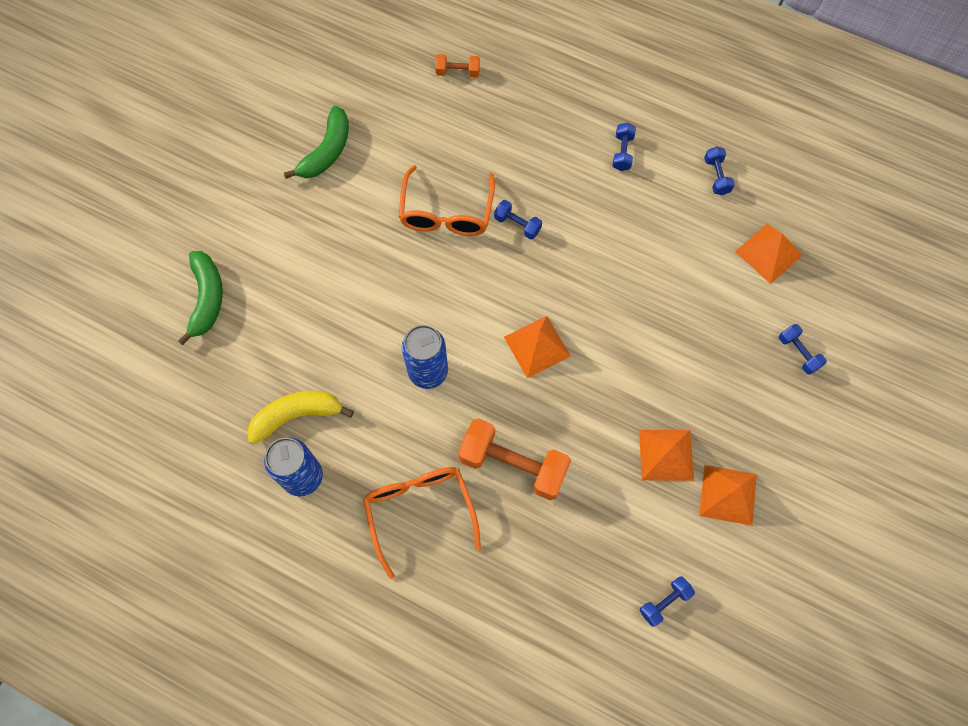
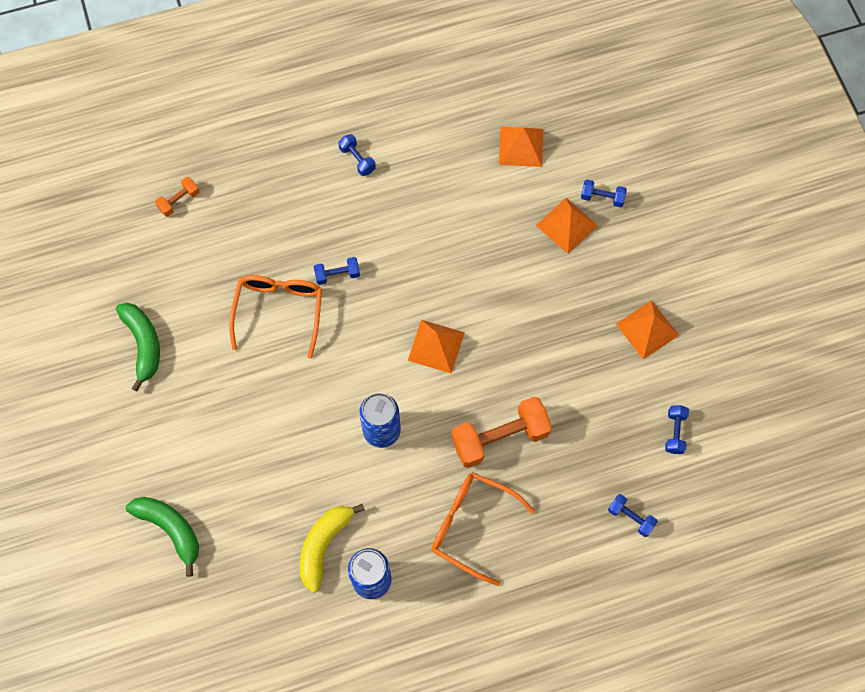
camera: 45 degrees left, 0 degrees up
(446, 213) = (279, 311): orange glasses -> orange glasses turned 135 degrees counterclockwise
(666, 455) = (587, 340): orange pyramid -> orange pyramid (567, 225)
(716, 176) = (436, 122): blue dumbbell -> blue dumbbell (630, 517)

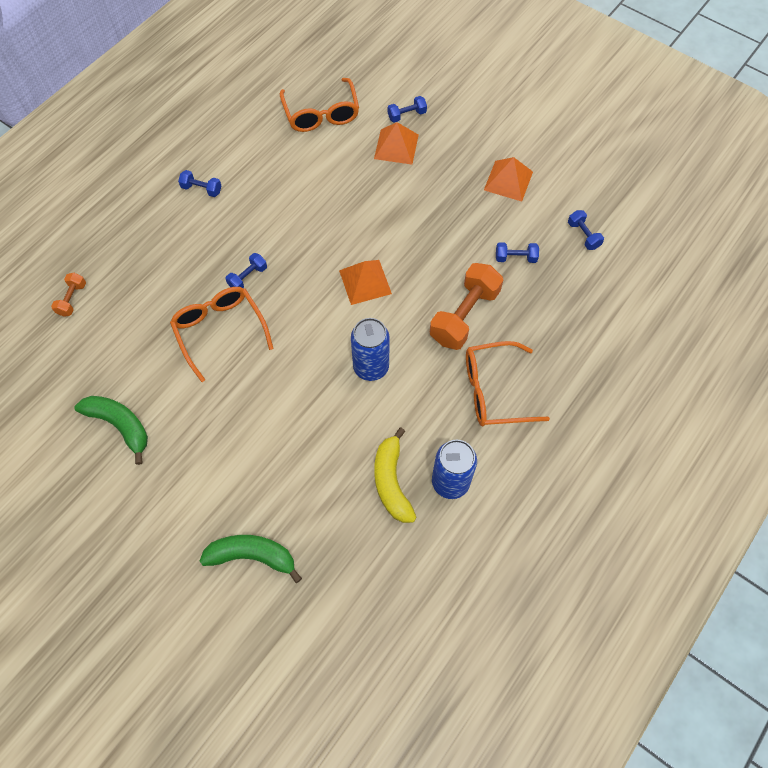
camera: 35 degrees left, 5 degrees down
(521, 146) = (321, 114): orange pyramid -> orange glasses
(630, 517) = (601, 310): blue dumbbell -> blue dumbbell (515, 258)

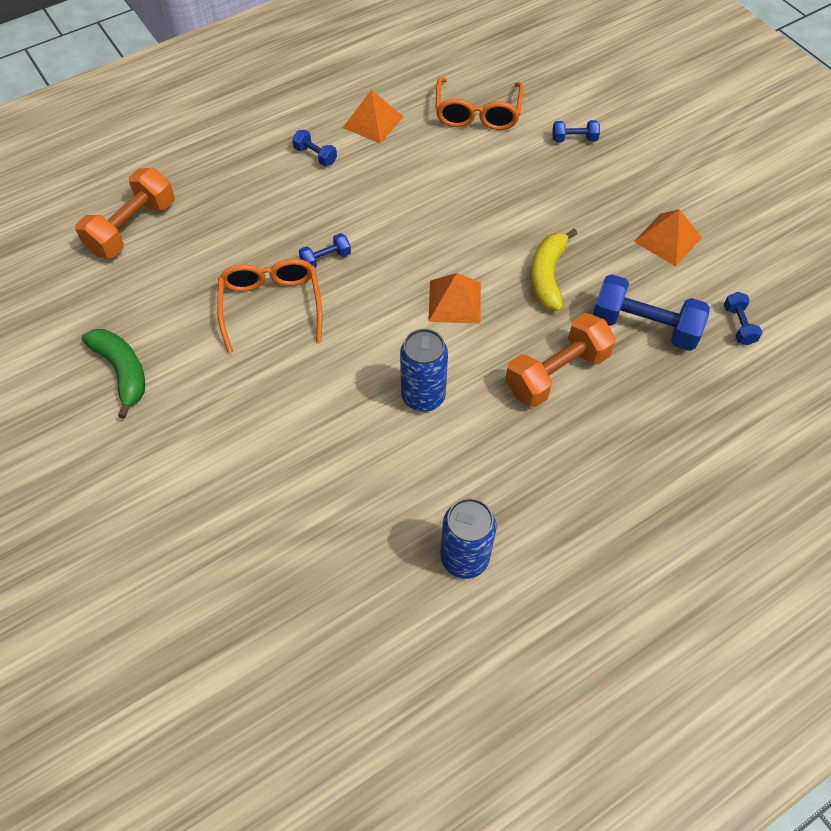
camera: 20 degrees right, 5 degrees down
(72, 299) = (132, 228): orange dumbbell -> orange dumbbell, size x2.04
(252, 556) = (201, 562): green banana -> none
(391, 482) = (395, 533): yellow banana -> yellow banana (547, 276)
(396, 146) = (549, 168): orange pyramid -> orange pyramid (373, 122)
(494, 391) = (559, 469): orange glasses -> none
(515, 258) = (644, 326): blue dumbbell -> blue dumbbell, size x2.04

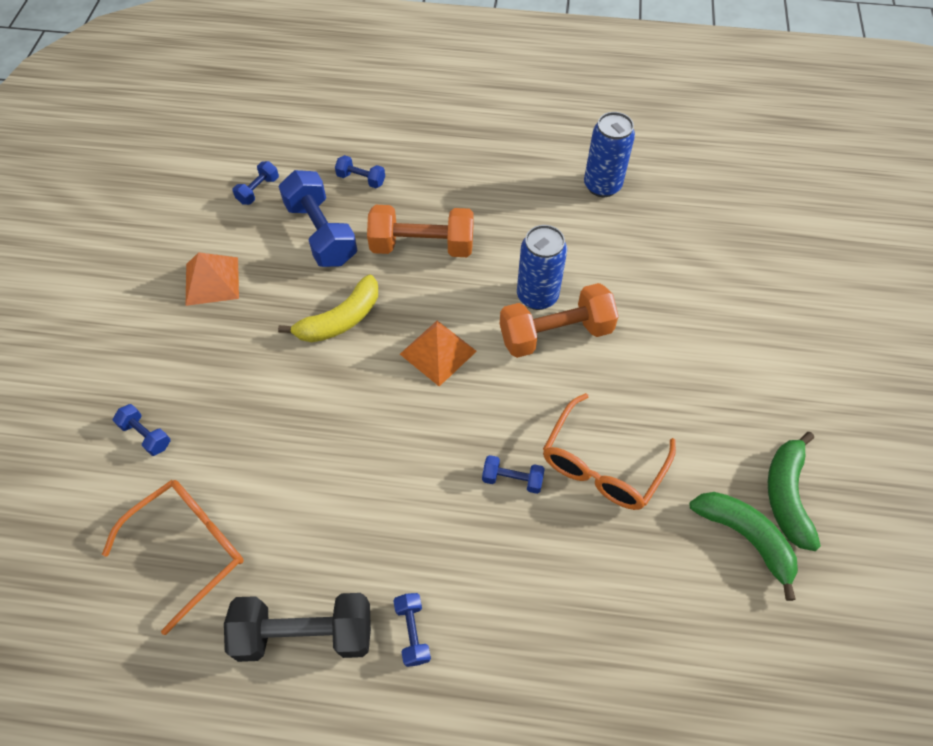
camera: 140 degrees left, 0 degrees up
(132, 228) = (694, 685): orange dumbbell -> orange dumbbell (555, 334)
(140, 324) = (745, 538): none -> green banana
(373, 122) = (305, 633): orange pyramid -> black dumbbell
(677, 396) = (361, 179): none -> blue dumbbell

